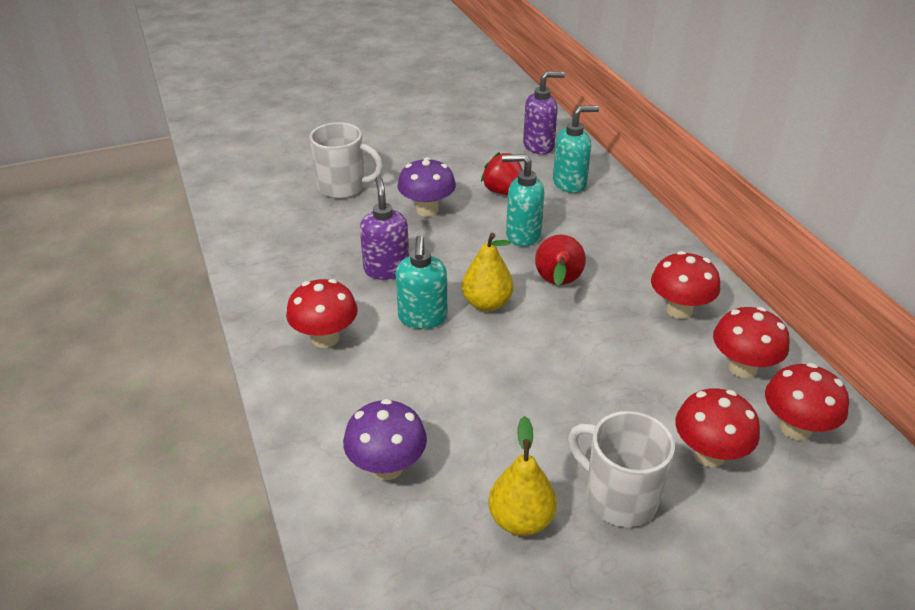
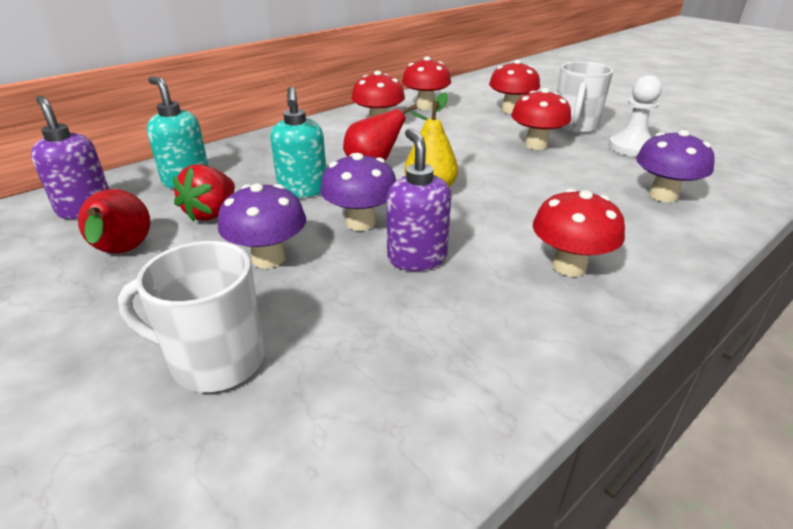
camera: 110 degrees left, 5 degrees down
(343, 187) = (215, 361): white mug -> white mug turned 75 degrees counterclockwise
(386, 269) = (417, 258): purple soap dispenser -> purple soap dispenser turned 105 degrees clockwise
(422, 318) = (480, 217): turquoise soap dispenser -> none
(451, 254) = (360, 223): none -> purple mushroom
(468, 161) = (122, 252): none -> red pear
(521, 520) = (631, 147): yellow pear -> white pawn
(795, 428) = (465, 95): red mushroom -> red mushroom (536, 145)

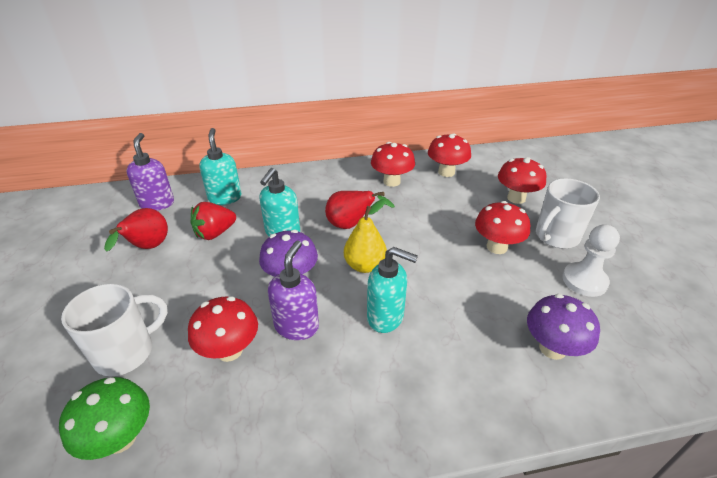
camera: 30 degrees right, 5 degrees up
(215, 361) = (126, 352): white mug -> white mug turned 105 degrees clockwise
(268, 258) = (213, 286): purple mushroom -> none
(314, 445) = (120, 438): none -> green mushroom
(500, 221) = (386, 317): none -> turquoise soap dispenser
(569, 266) = (392, 384): red mushroom -> red mushroom (229, 350)

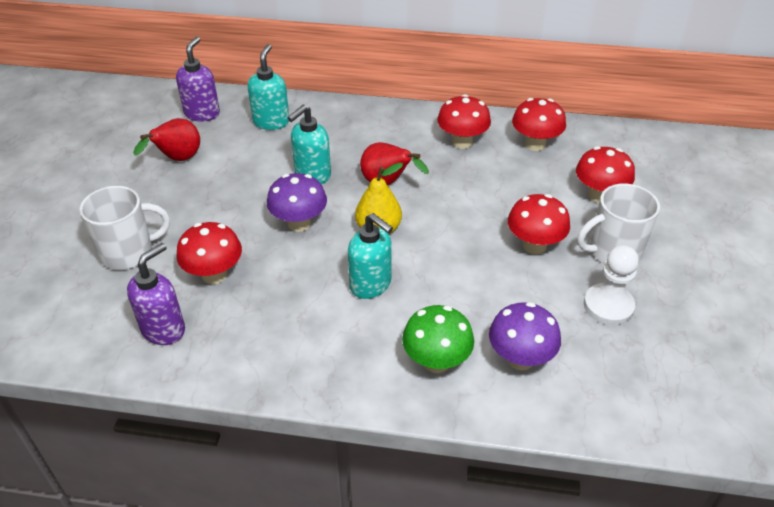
camera: 20 degrees right, 5 degrees up
(120, 438) = (104, 318): green mushroom -> green mushroom (436, 361)
(215, 233) = (245, 159): red strawberry -> none
(297, 326) = (283, 270): purple soap dispenser -> purple soap dispenser (164, 329)

